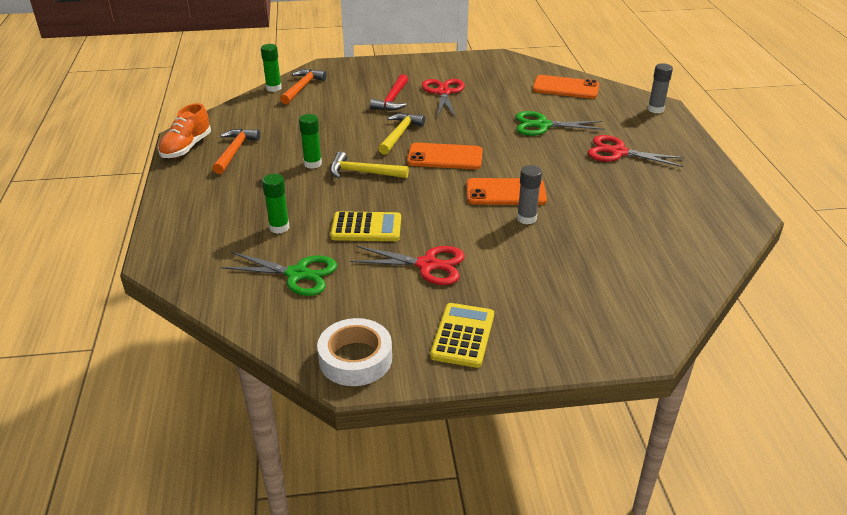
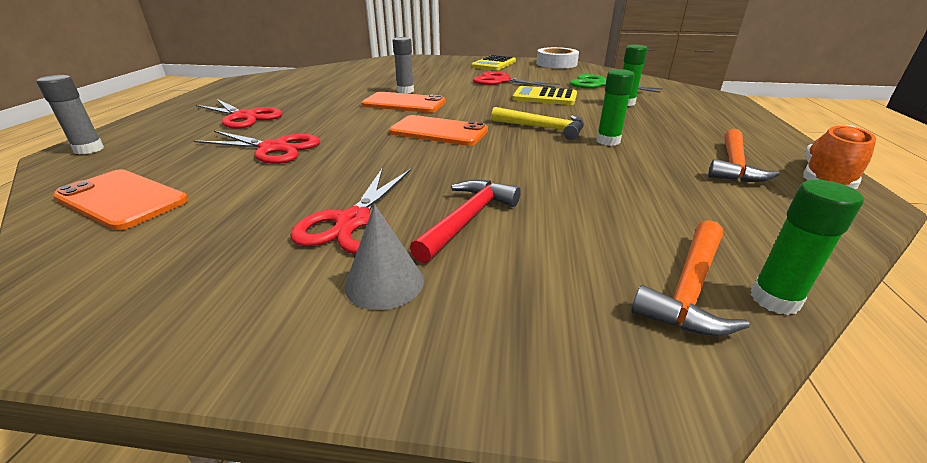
camera: 165 degrees left, 5 degrees down
(399, 134) = (482, 160): yellow hammer -> none
(412, 76) = (384, 282): none -> grey cone
(542, 125) = (274, 148): green scissors -> red scissors

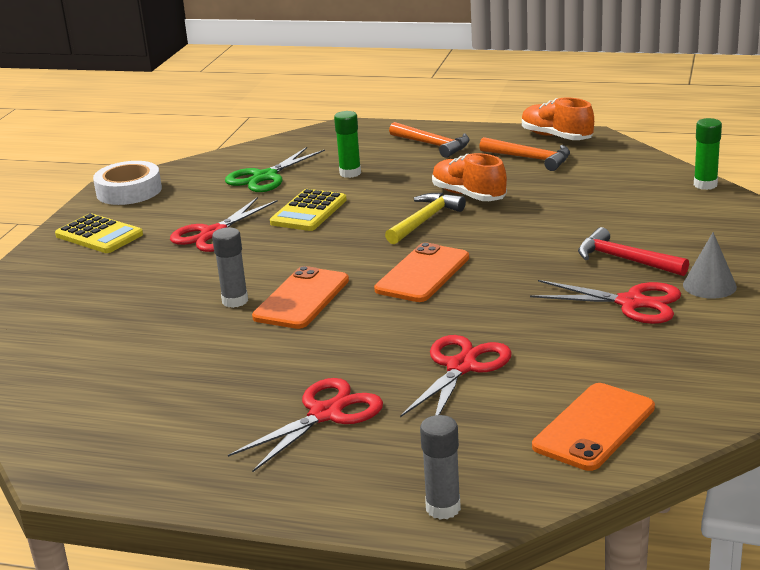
camera: 80 degrees left, 5 degrees down
(608, 141) = (468, 195): green glue stick -> orange shoe
(689, 288) = (699, 202): orange hammer -> orange hammer (432, 145)

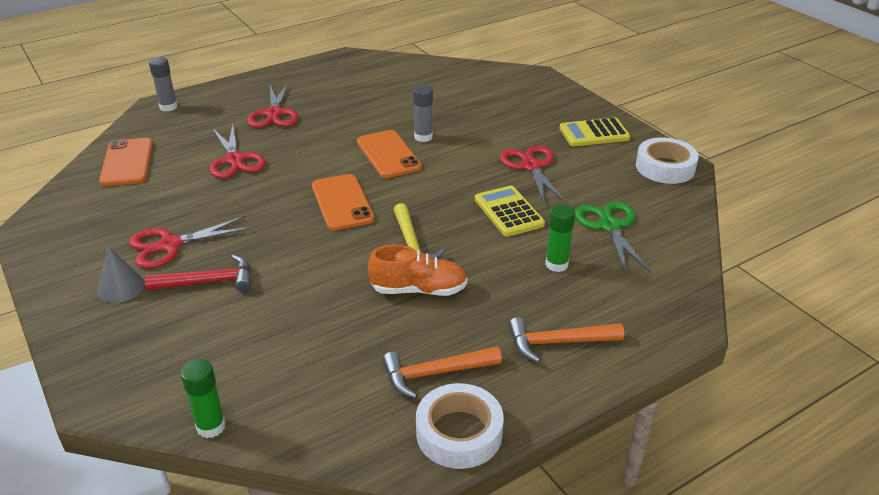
camera: 130 degrees right, 10 degrees up
(556, 137) = (459, 433): orange shoe -> white tape

